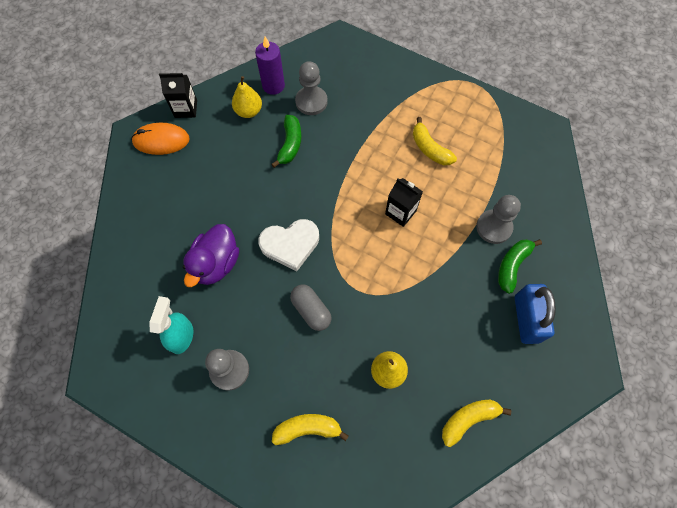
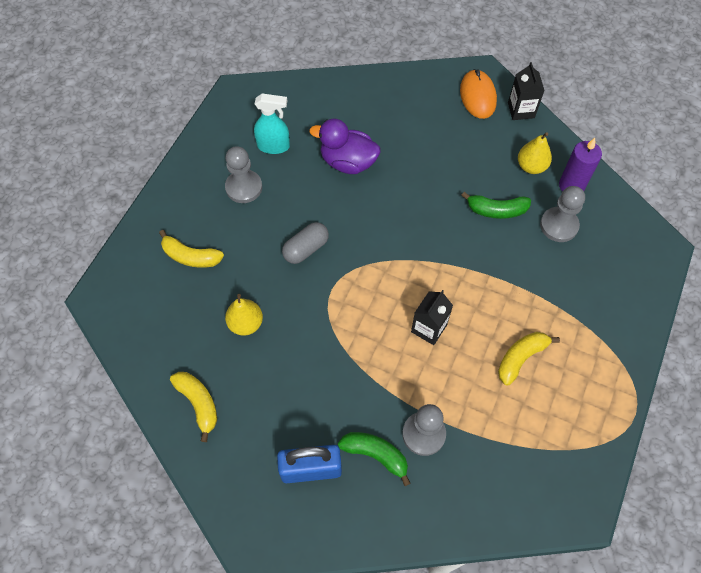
camera: 85 degrees right, 5 degrees down
(290, 244) = (375, 223): white heart -> none
(307, 429) = (191, 256): yellow banana -> yellow banana turned 120 degrees clockwise

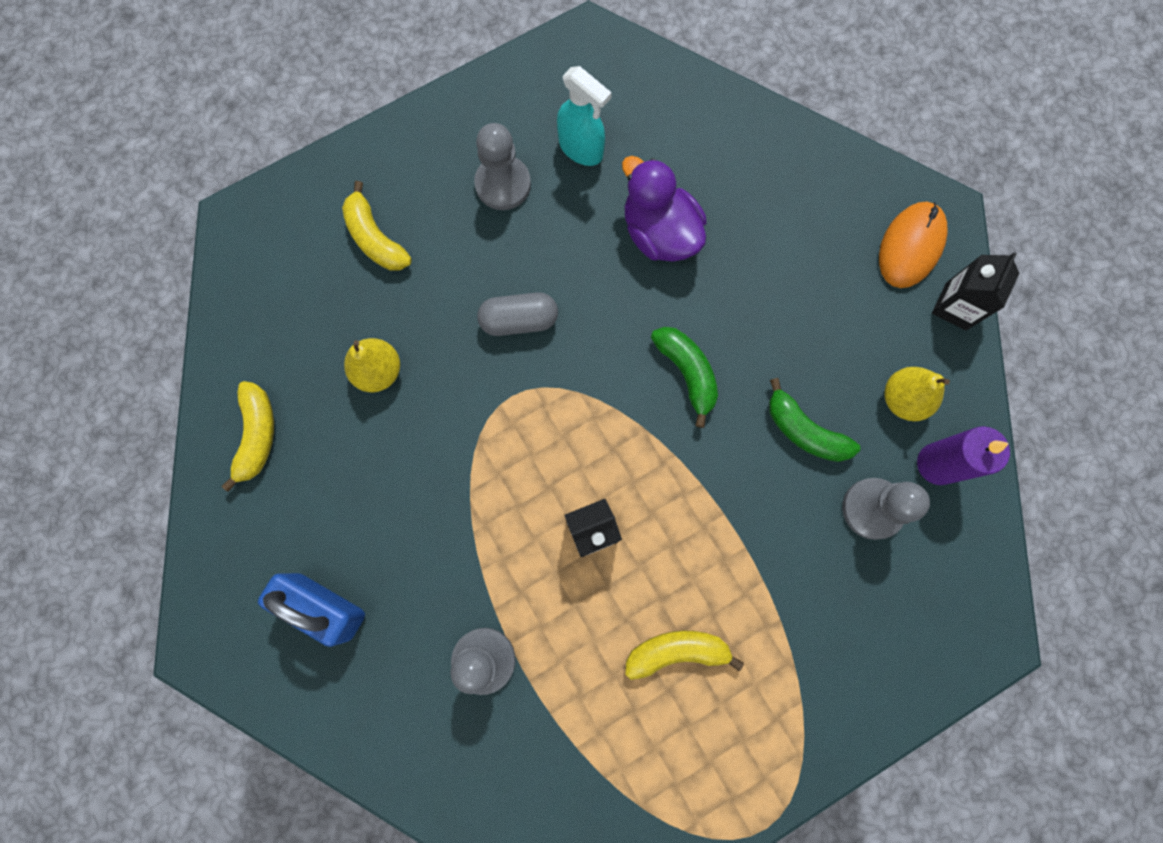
camera: 35 degrees right, 15 degrees up
(375, 455) = (409, 644): green banana -> green banana (687, 373)

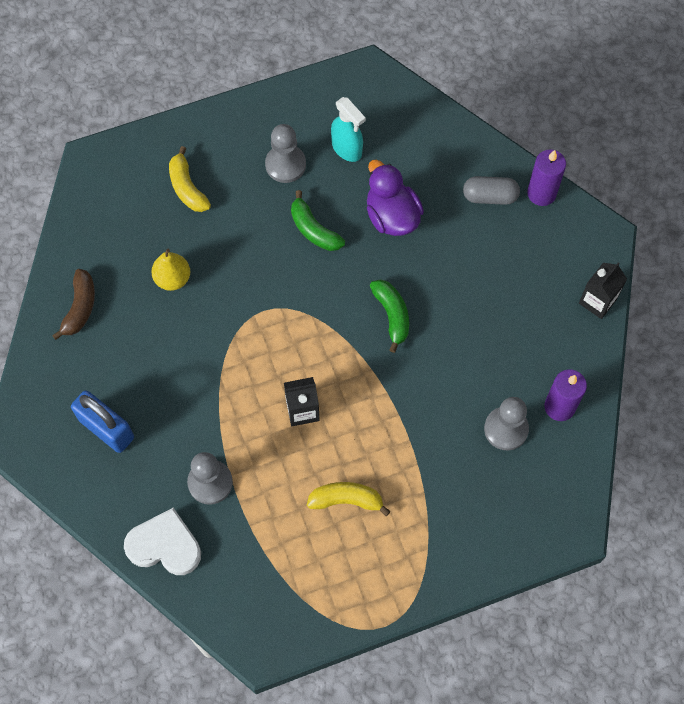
camera: 10 degrees right, 10 degrees down
(257, 435) = (80, 308): yellow banana -> brown banana
(437, 766) = (165, 545): none -> white heart
(519, 320) = (279, 260): grey capsule -> grey capsule (490, 196)
(804, 431) = (468, 368): green banana -> green banana (314, 230)
(851, 169) = (541, 193): none -> purple candle
(903, 399) = (544, 358): yellow pear -> none
(910, 246) = (573, 254): orange mouse -> none

